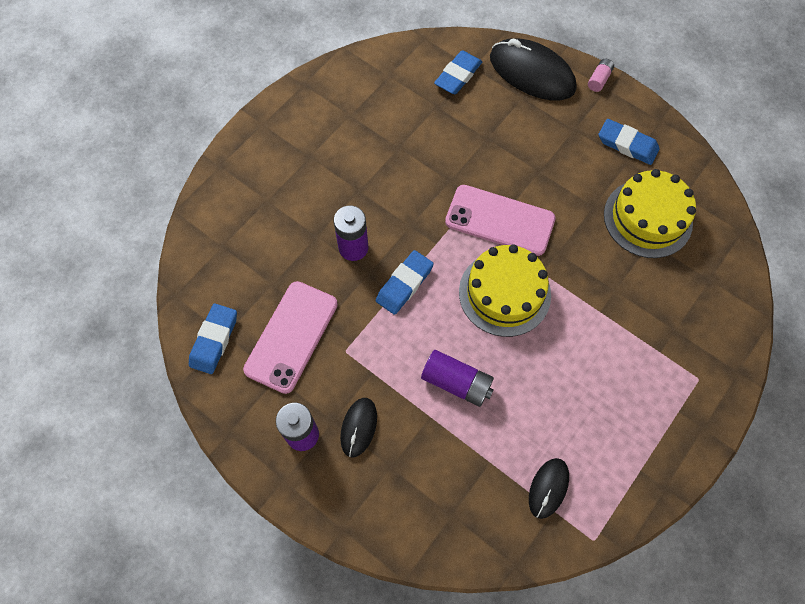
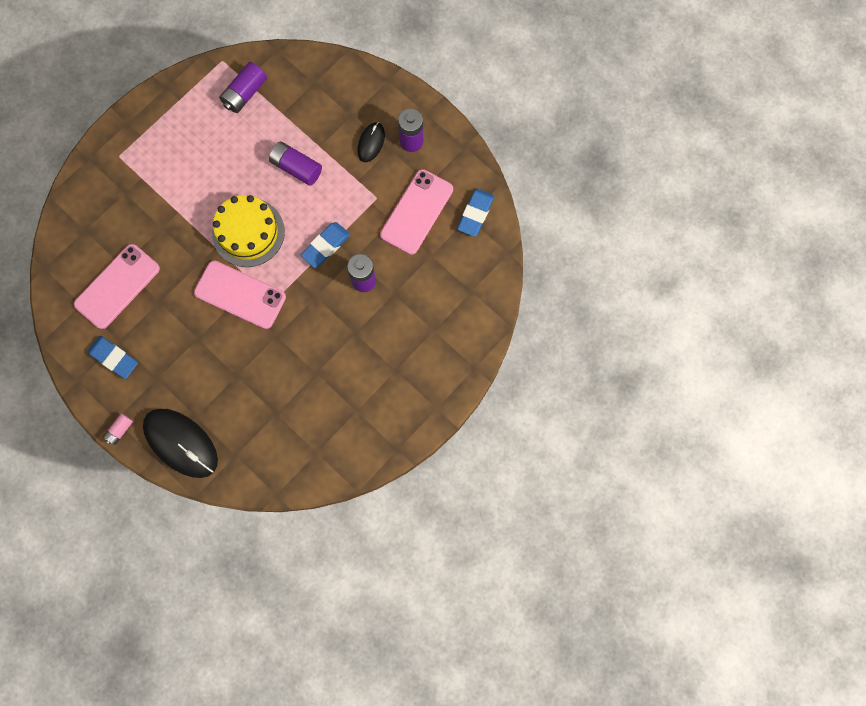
camera: 175 degrees left, 10 degrees up
(458, 75) = (251, 446): blue eraser -> none
(548, 488) = (245, 93): black mouse -> purple battery
(647, 218) = (117, 286): yellow cake -> pink phone

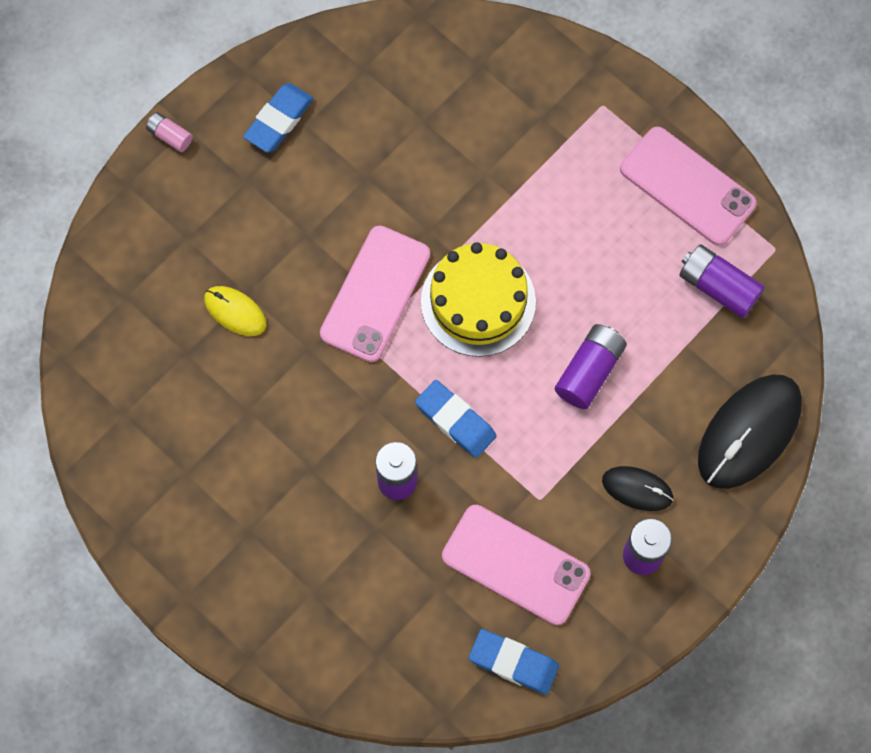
camera: 90 degrees right, 5 degrees down
(117, 286) = (390, 117): pink phone -> pink phone (687, 186)
(181, 443) = (147, 221): black mouse -> black mouse (749, 432)
(248, 383) = (235, 312): none -> yellow mouse

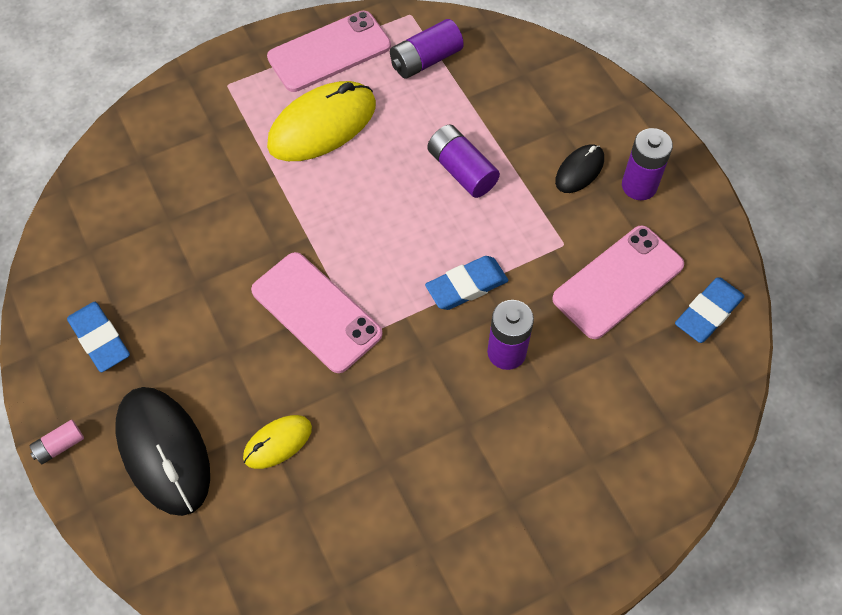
camera: 70 degrees left, 10 degrees down
(478, 301) = (361, 232): yellow cake -> none
(590, 216) = (322, 125): none -> yellow mouse
(749, 432) = (558, 80): black mouse -> black mouse (164, 451)

